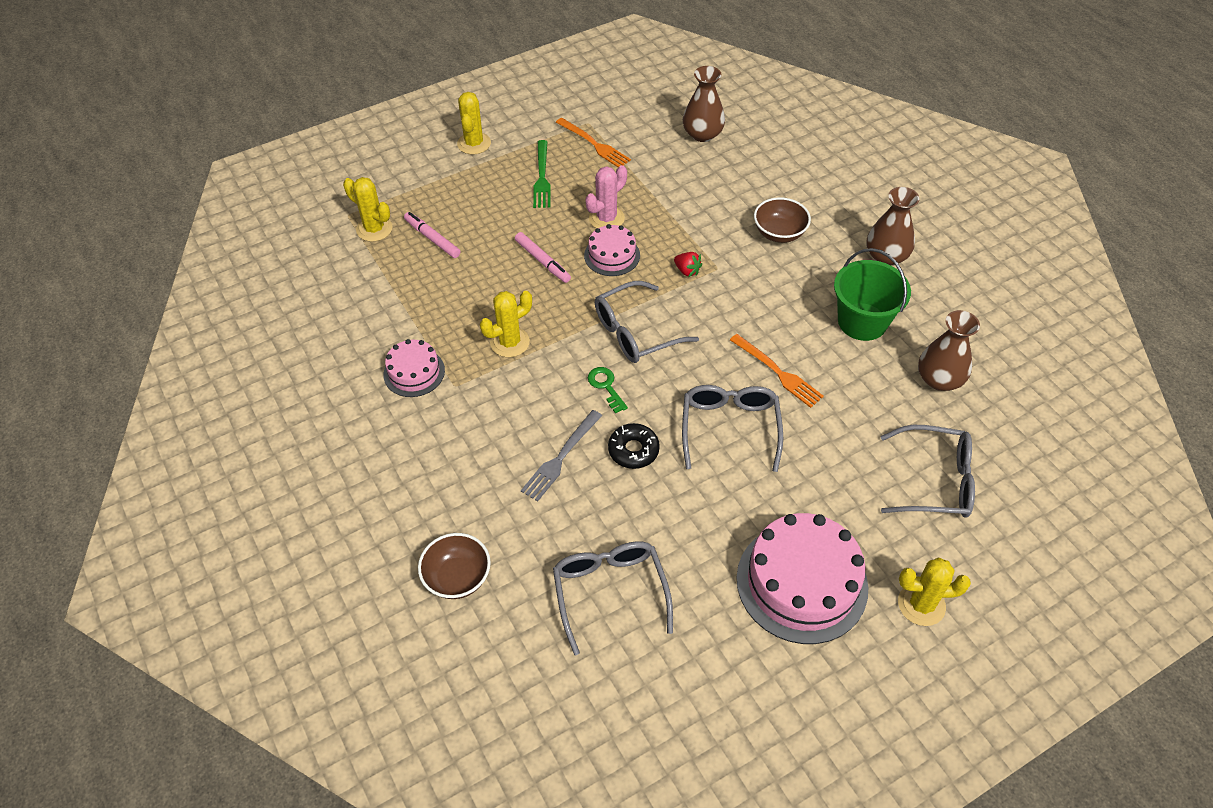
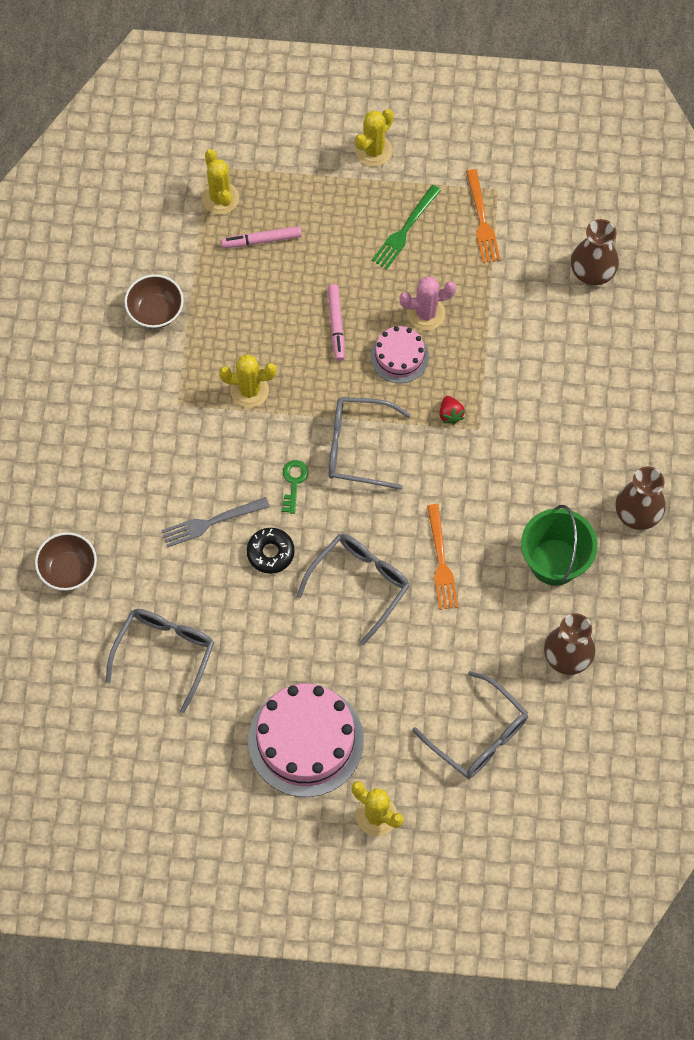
camera: 35 degrees right, 15 degrees up
(414, 372) = (155, 370): pink cake -> none
(432, 239) = (261, 240): pink marker -> pink marker turned 90 degrees counterclockwise
(779, 233) = (564, 427): brown bowl -> brown bowl (155, 311)

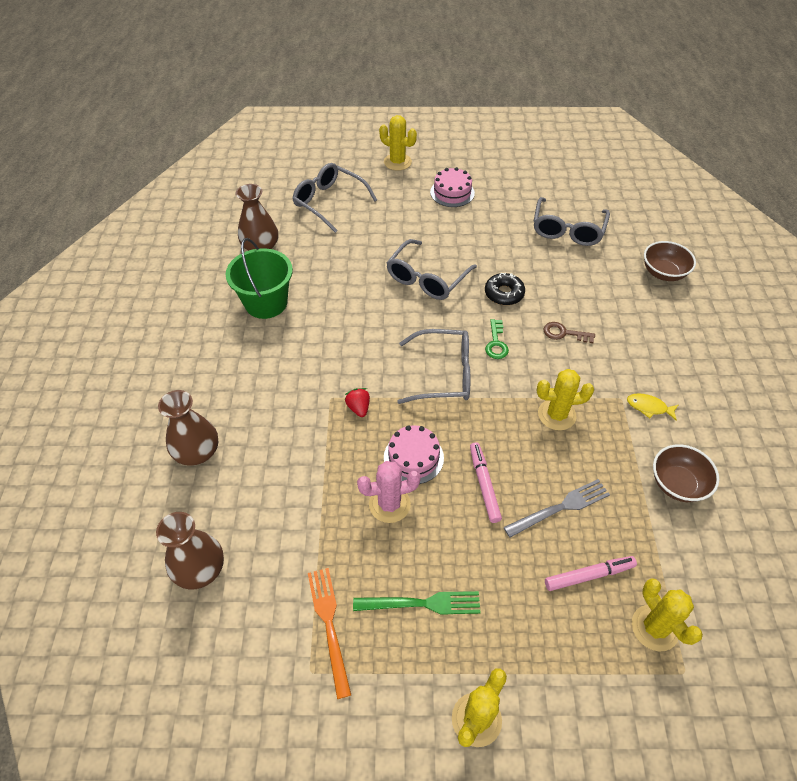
camera: 175 degrees right, 15 degrees down
(153, 391) = (649, 407): none -> yellow fish
(211, 522) = (559, 310): grey fork -> grey fork (560, 507)
(214, 489) = (564, 333): none -> brown key
(305, 740) = (452, 192): pink cake -> pink cake, size x0.54
(405, 230) = (422, 603): green fork -> green fork turned 60 degrees clockwise
(441, 561) = (361, 297): orange fork -> none
(637, 512) = (189, 341): brown vase -> brown vase (197, 452)

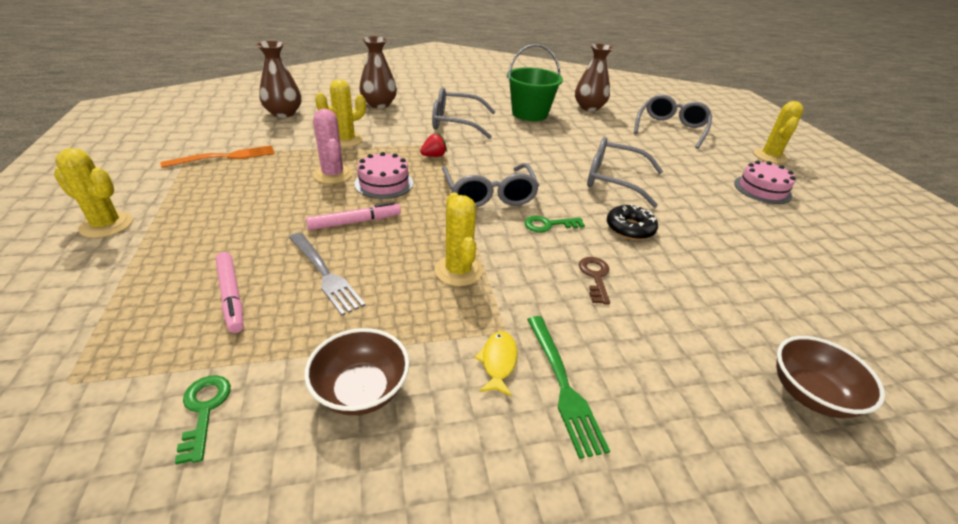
camera: 75 degrees right, 15 degrees down
(422, 603) = (230, 194): green fork -> green fork (563, 385)
(567, 230) = (797, 280): grey glasses -> grey glasses (455, 122)
(654, 628) = (142, 353): yellow cactus -> yellow cactus (346, 140)
(700, 574) = (204, 410): none -> green key

